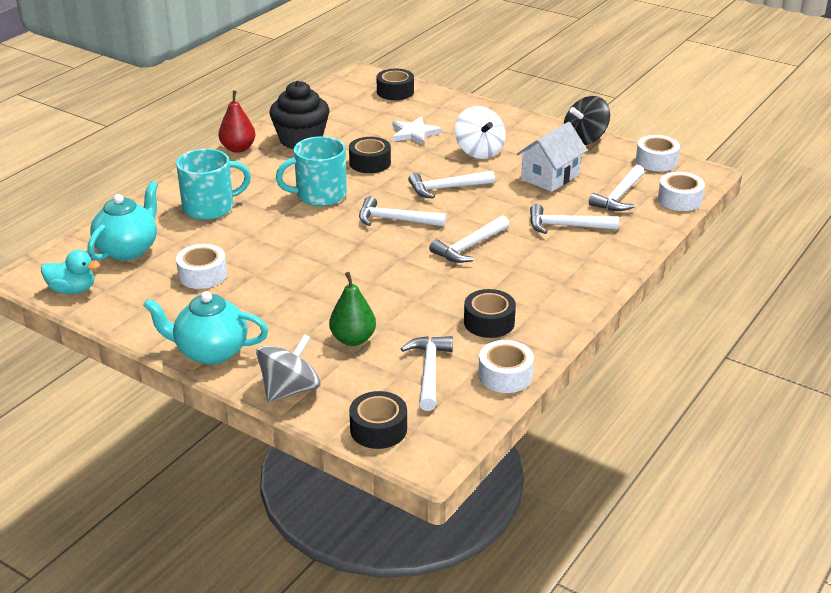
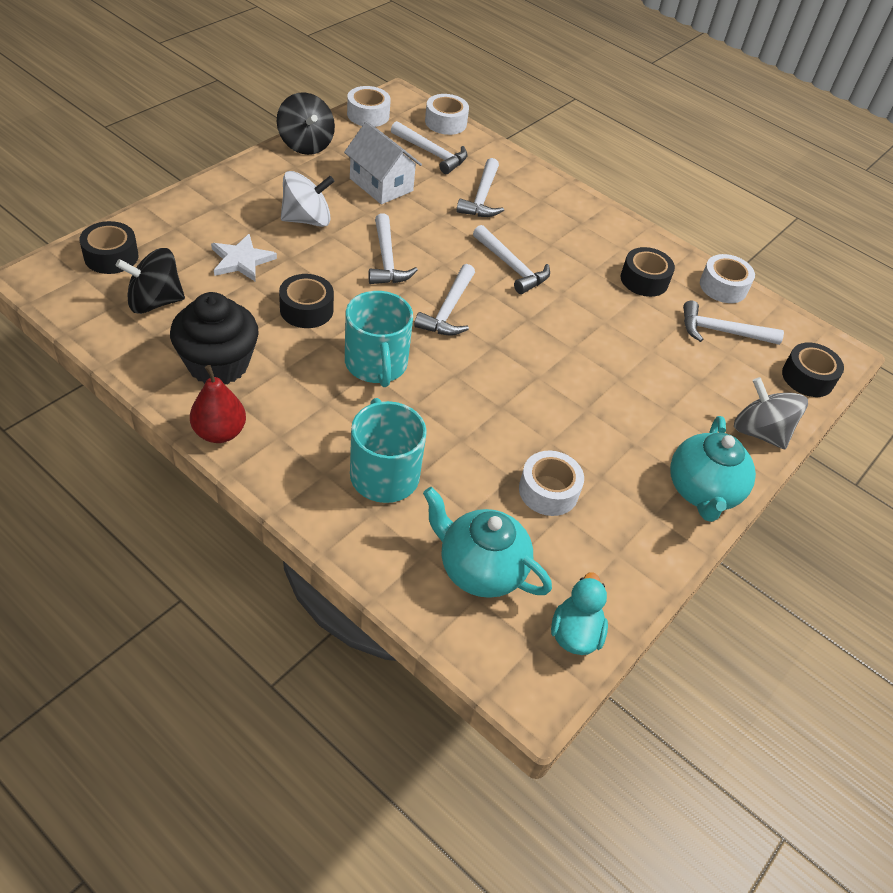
camera: 90 degrees left, 15 degrees up
(353, 339) = (674, 375): green pear -> none
(355, 112) = (155, 302): none -> black spinning top

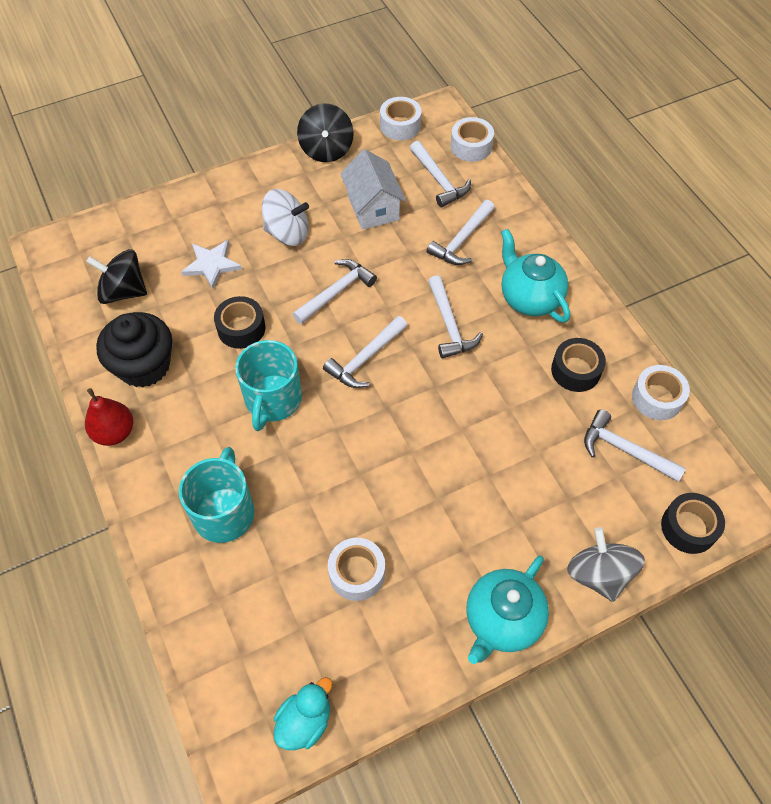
camera: 30 degrees right, 10 degrees up
(111, 256) = (110, 238): black tape -> none
(387, 260) = (336, 292): white hammer -> white hammer turned 150 degrees counterclockwise
(479, 569) = (257, 630): turquoise teapot -> turquoise teapot (529, 298)

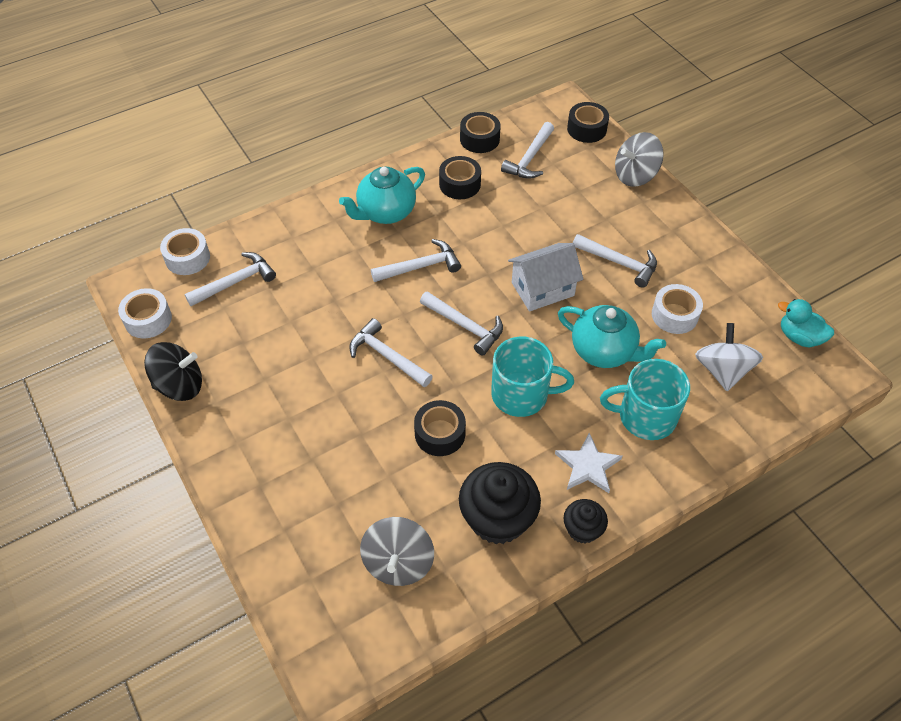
camera: 95 degrees left, 5 degrees down
(114, 432) = (582, 529): red pear -> black cupcake
(123, 291) = (398, 562): black spinning top -> grey spinning top
(211, 265) = (355, 476): white star -> white star (587, 466)
(287, 233) = (308, 408): white spinning top -> white spinning top (722, 370)
(373, 207) = (272, 335): white house -> white house (542, 289)
(461, 240) = (318, 261): white hammer -> white hammer (619, 263)
(502, 620) = (686, 227): turquoise teapot -> turquoise teapot (604, 351)
(657, 398) = (479, 139): white tape -> black tape

